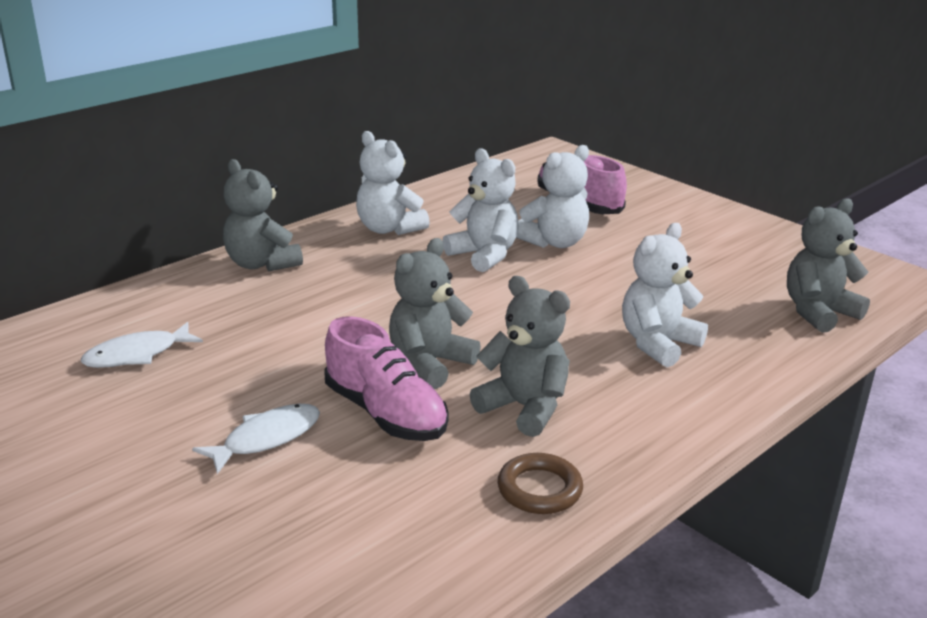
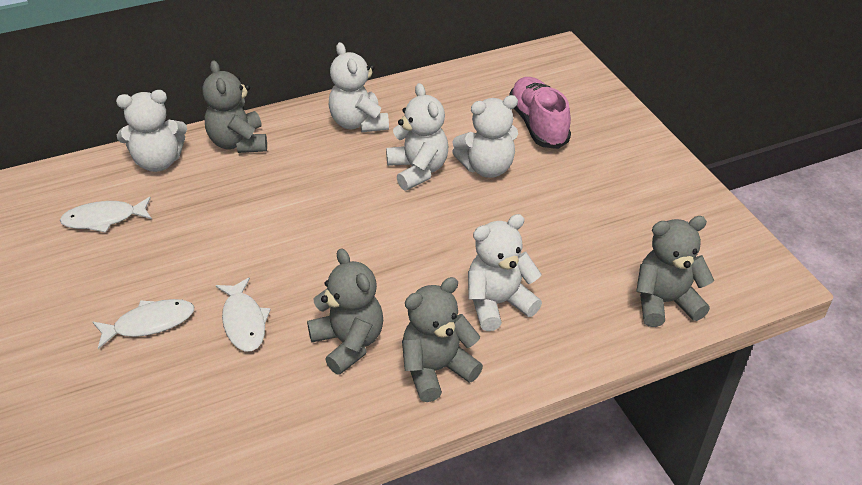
camera: 20 degrees right, 15 degrees up
(173, 294) = (158, 162): none -> white teddy bear
(385, 413) = (244, 321): pink shoe -> white fish
(429, 364) = (304, 280): grey teddy bear -> grey teddy bear (436, 369)
(539, 489) = (311, 424): brown ring -> none

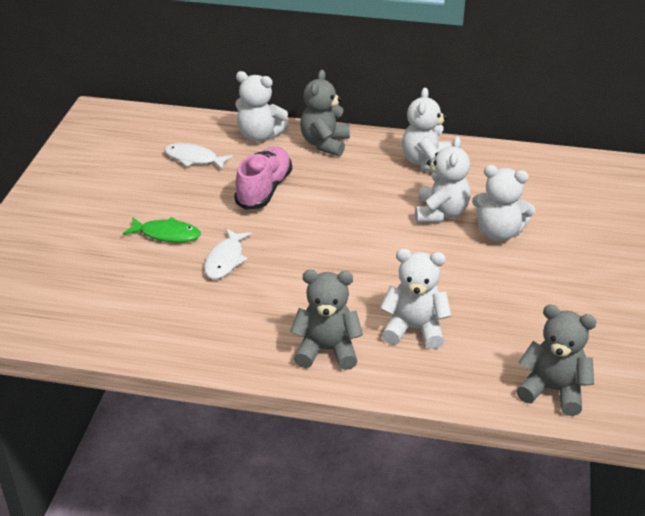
camera: 35 degrees right, 5 degrees down
(149, 323) = (166, 234): white fish -> green fish
(348, 343) = (282, 305): grey teddy bear -> none
(538, 125) = (574, 218): pink shoe -> pink shoe (264, 189)

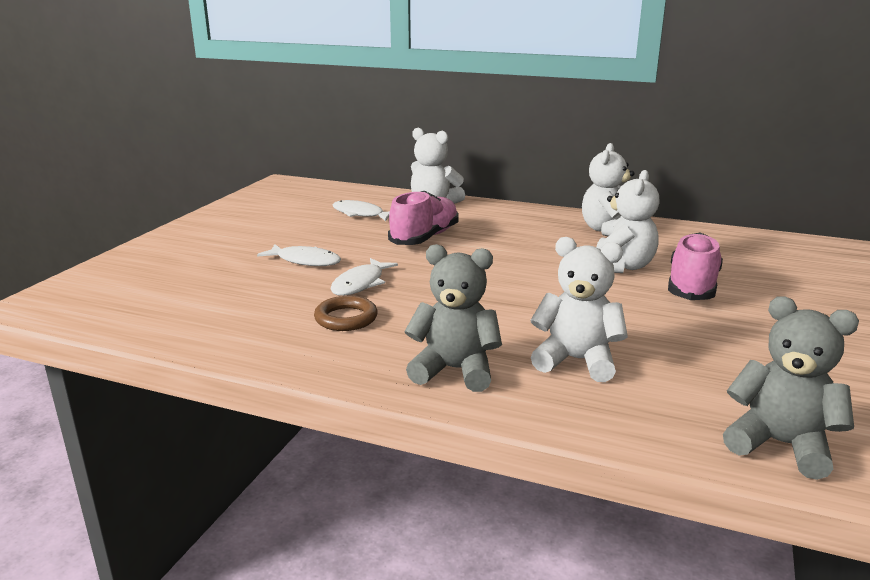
camera: 10 degrees right, 15 degrees down
(166, 234) = (305, 261): green fish -> white fish
(227, 304) = (346, 318): none -> brown ring
(325, 144) = (500, 213): grey teddy bear -> none
(498, 233) = (692, 286): white teddy bear -> pink shoe

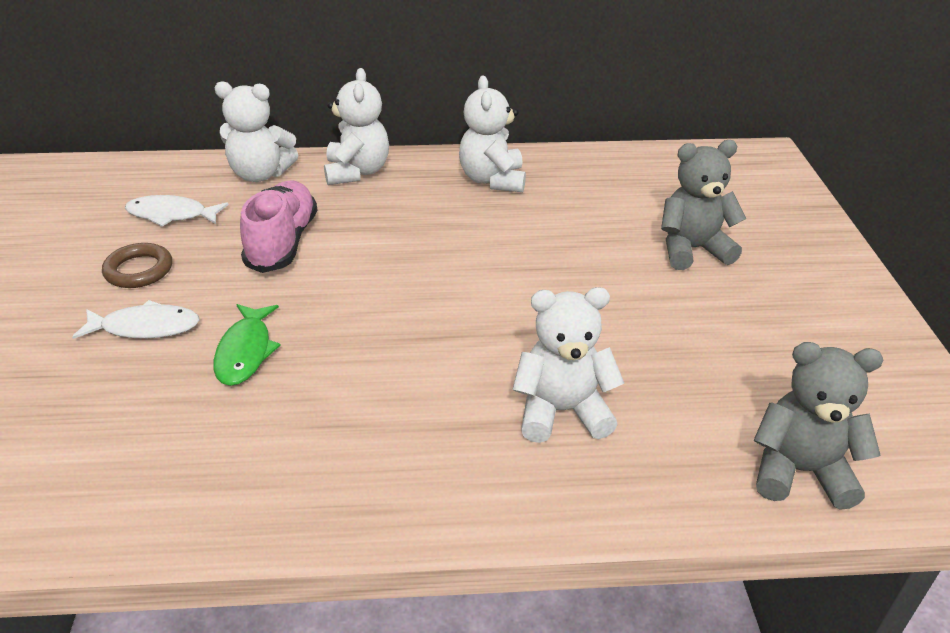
camera: 25 degrees left, 15 degrees up
(346, 318) = (262, 422): brown ring -> brown ring (139, 270)
(360, 284) = (245, 352): white fish -> green fish
(455, 370) = (440, 471): grey teddy bear -> grey teddy bear (692, 249)
(621, 267) = (536, 240): white teddy bear -> white teddy bear (357, 172)
(692, 286) = (621, 254): pink shoe -> none

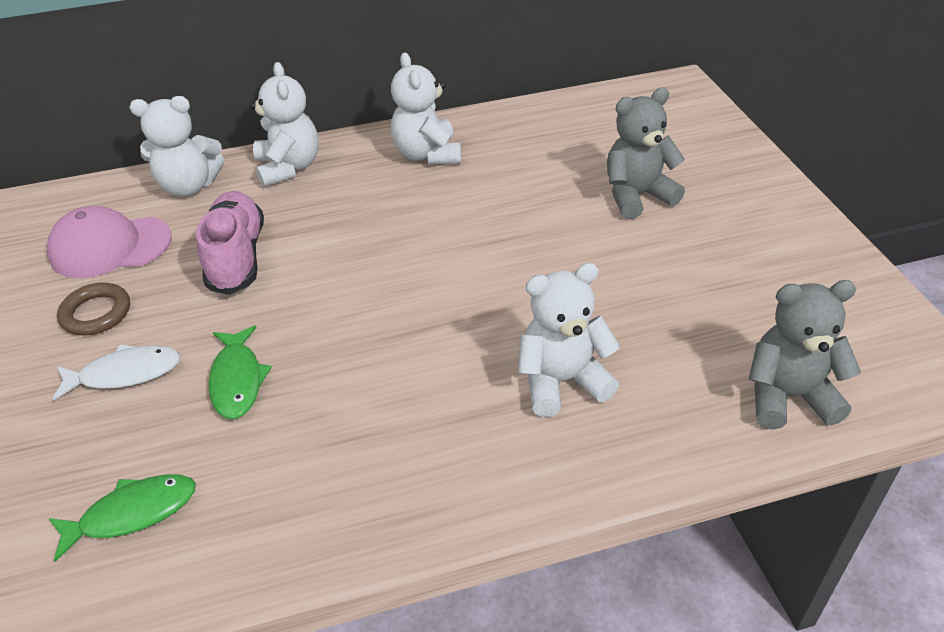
camera: 10 degrees left, 5 degrees up
(108, 453) = (132, 513): none -> green fish
(171, 215) = (110, 246): white fish -> pink cap

